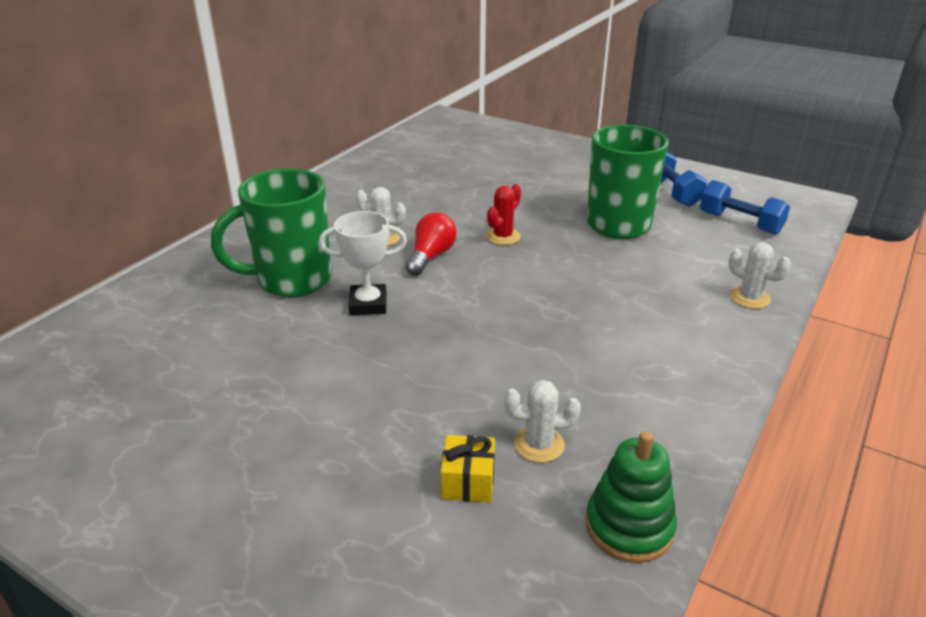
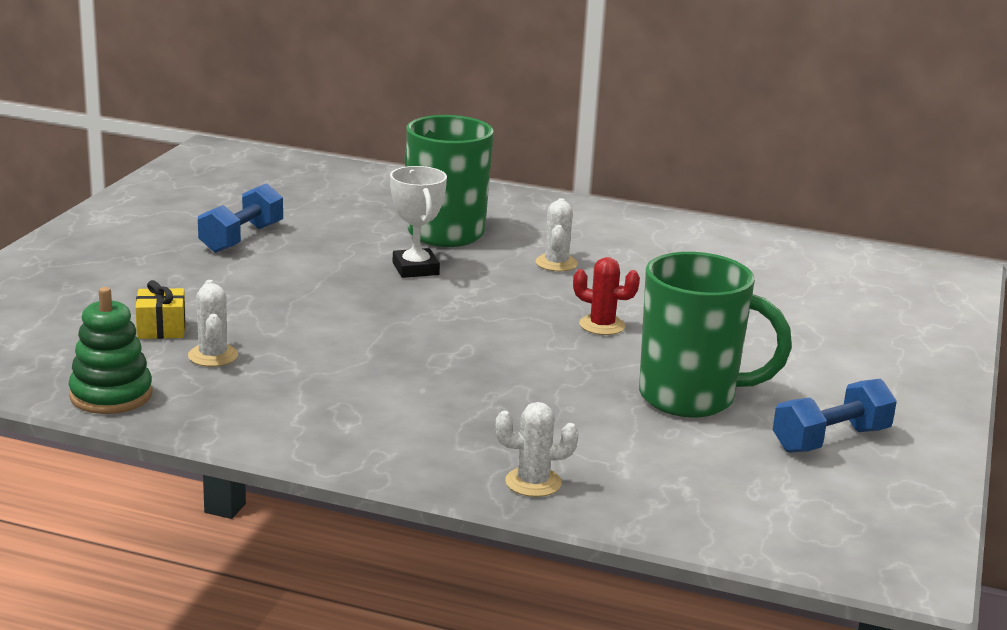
camera: 75 degrees right, 10 degrees down
(431, 256) = (528, 290): red light bulb -> none
(740, 223) = (761, 492): blue dumbbell -> blue dumbbell (241, 238)
(749, 298) = (533, 482): white cactus -> white cactus turned 60 degrees clockwise

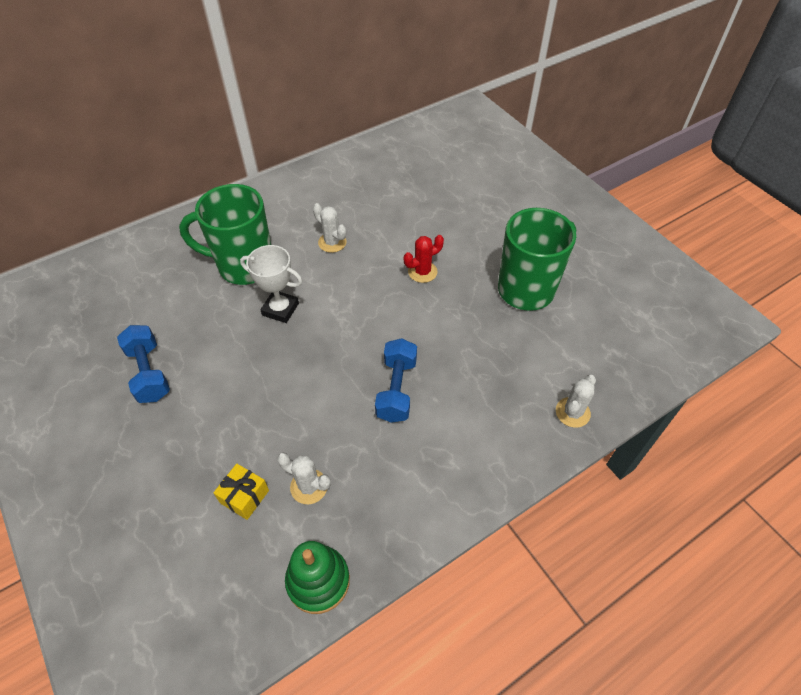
camera: 50 degrees left, 30 degrees up
(831, 440) = (603, 266): blue dumbbell -> blue dumbbell (396, 389)

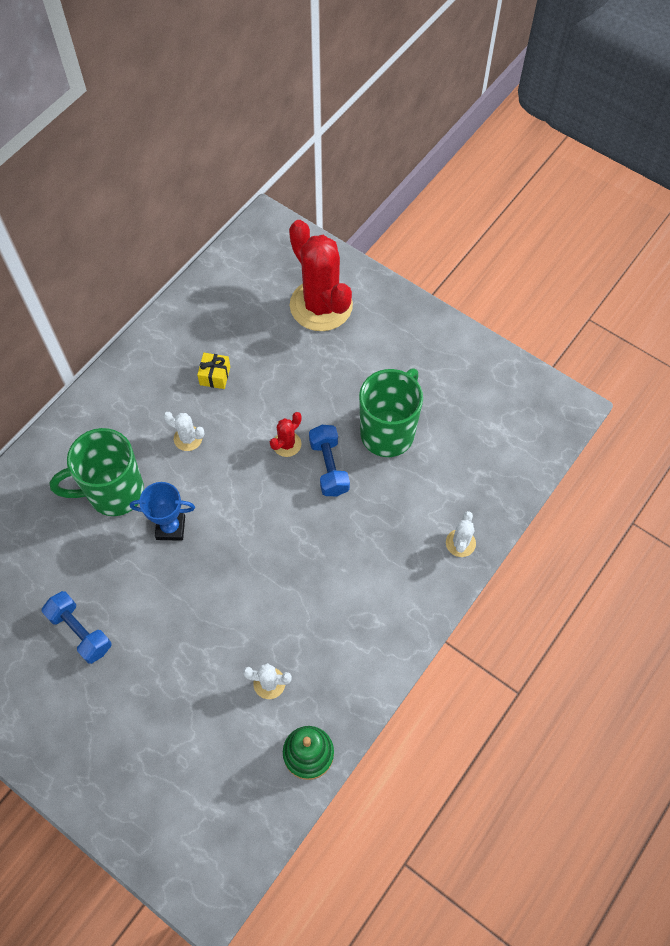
camera: 20 degrees left, 10 degrees up
(244, 496) = (220, 710): yellow gift -> yellow gift (215, 376)
(280, 309) = (170, 528): white trophy -> blue trophy
(396, 389) = (308, 572): blue dumbbell -> blue dumbbell (329, 467)
(498, 175) = (321, 305): none -> red cactus

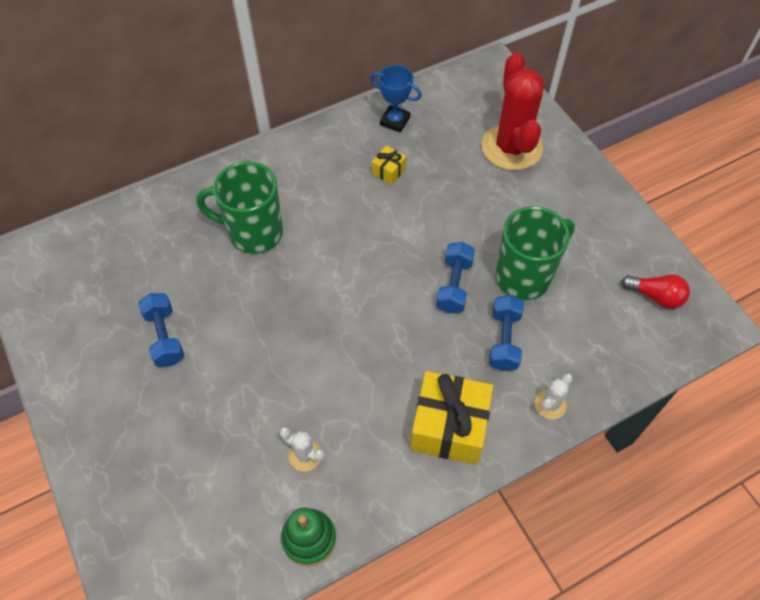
camera: 25 degrees right, 5 degrees down
(170, 528) = (287, 281): blue trophy -> blue trophy (395, 121)
(188, 438) = (339, 213): white cactus -> none
(287, 444) = (424, 251): red cactus -> none
(383, 601) = (449, 427): none -> yellow gift
(396, 501) = (504, 340): none -> blue dumbbell
(509, 404) = (655, 296): none -> red light bulb

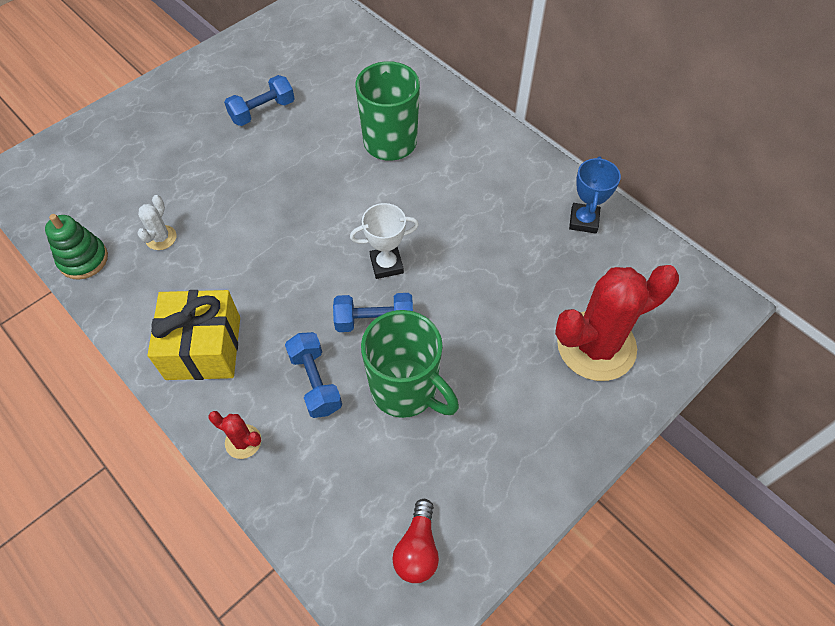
camera: 75 degrees right, 0 degrees up
(389, 171) = (508, 230): yellow gift -> none
(398, 265) = (386, 265): none -> white trophy
(504, 340) = (315, 382): blue dumbbell -> blue dumbbell turned 75 degrees clockwise
(550, 404) = (243, 441): white cactus -> red cactus

